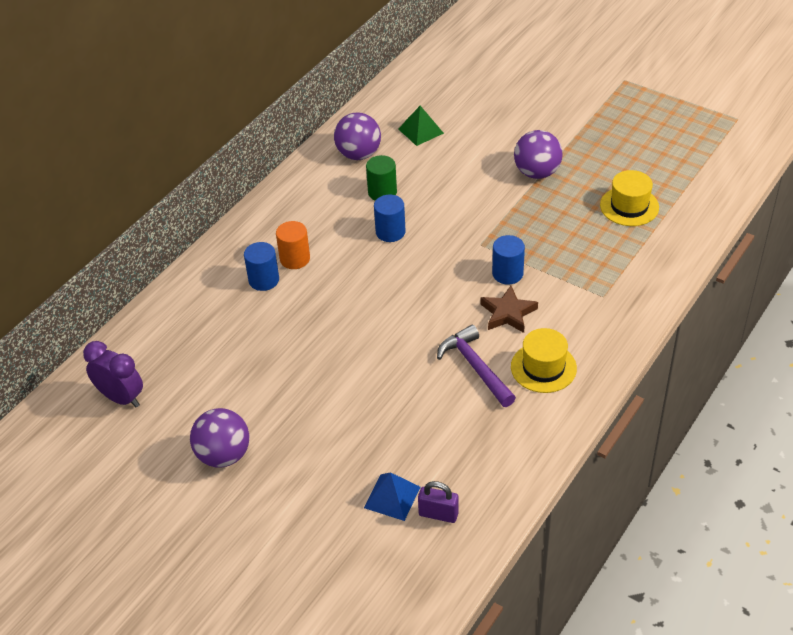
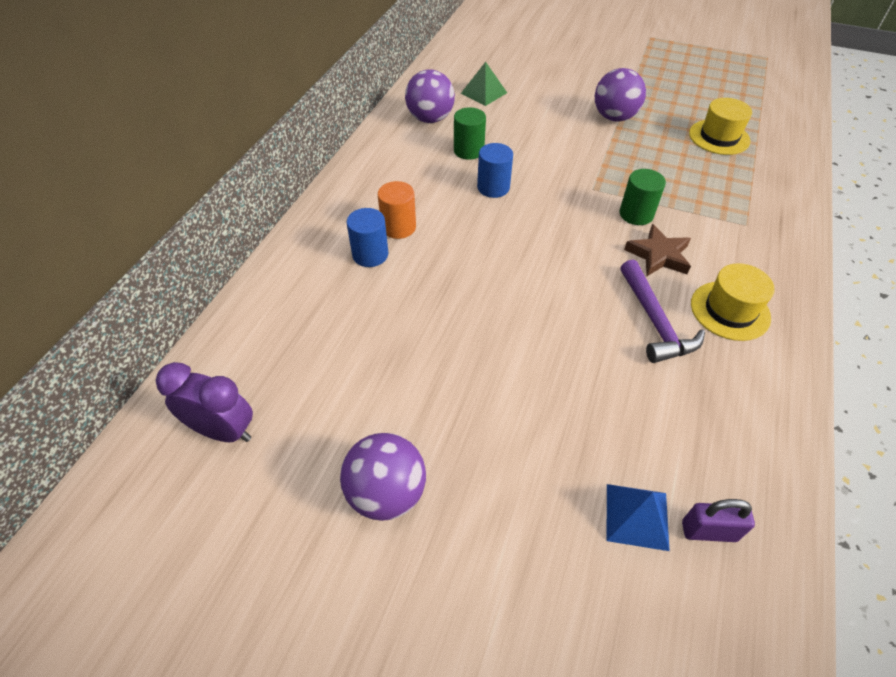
camera: 15 degrees left, 5 degrees up
(475, 367) = (654, 321): purple hammer -> purple hammer turned 150 degrees counterclockwise
(507, 273) = (636, 214): blue cylinder -> green cylinder

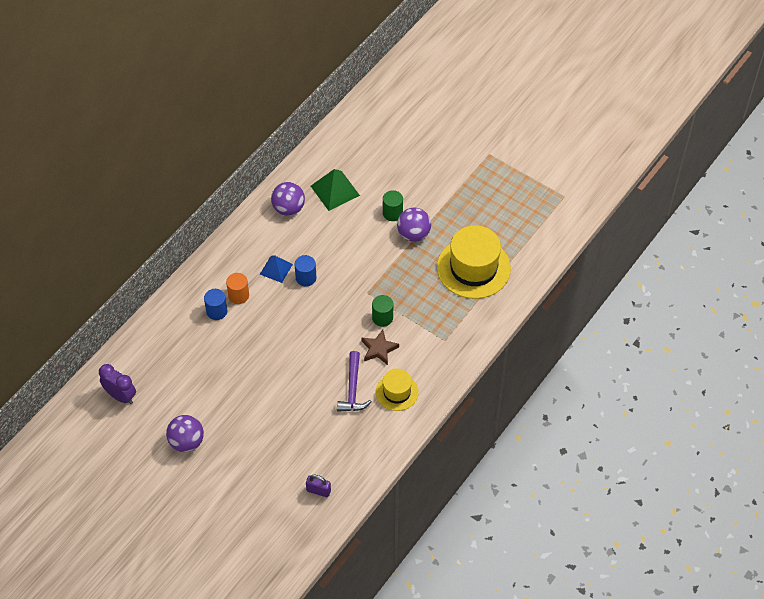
camera: 15 degrees right, 5 degrees up
(468, 150) = (303, 243): green cylinder -> green cylinder (392, 213)
(484, 93) = (335, 190): green pyramid -> green pyramid, size x1.51
(637, 516) = (291, 477): blue pyramid -> blue pyramid (276, 269)
(719, 137) = (473, 268): yellow hat -> yellow hat, size x1.81

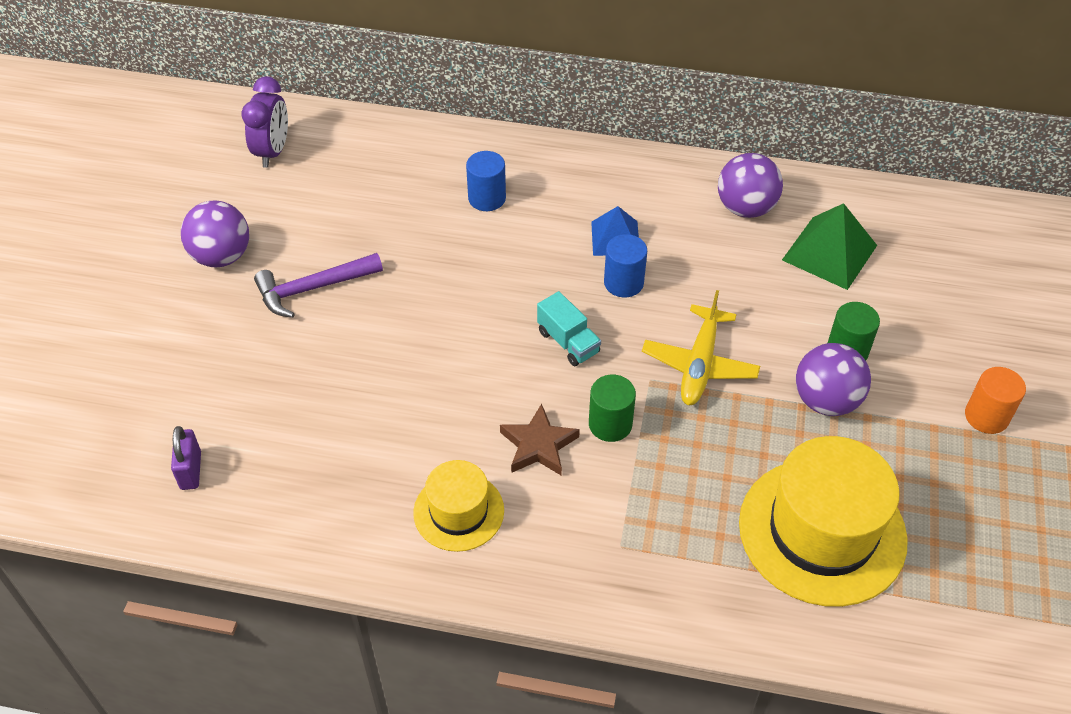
camera: 65 degrees right, 5 degrees down
(238, 295) = (533, 212): orange cylinder -> orange cylinder (986, 416)
(328, 314) = (568, 342): none -> turquoise truck
(353, 389) = (431, 438): purple hammer -> purple hammer (313, 288)
(369, 270) = (699, 364): none -> yellow plane

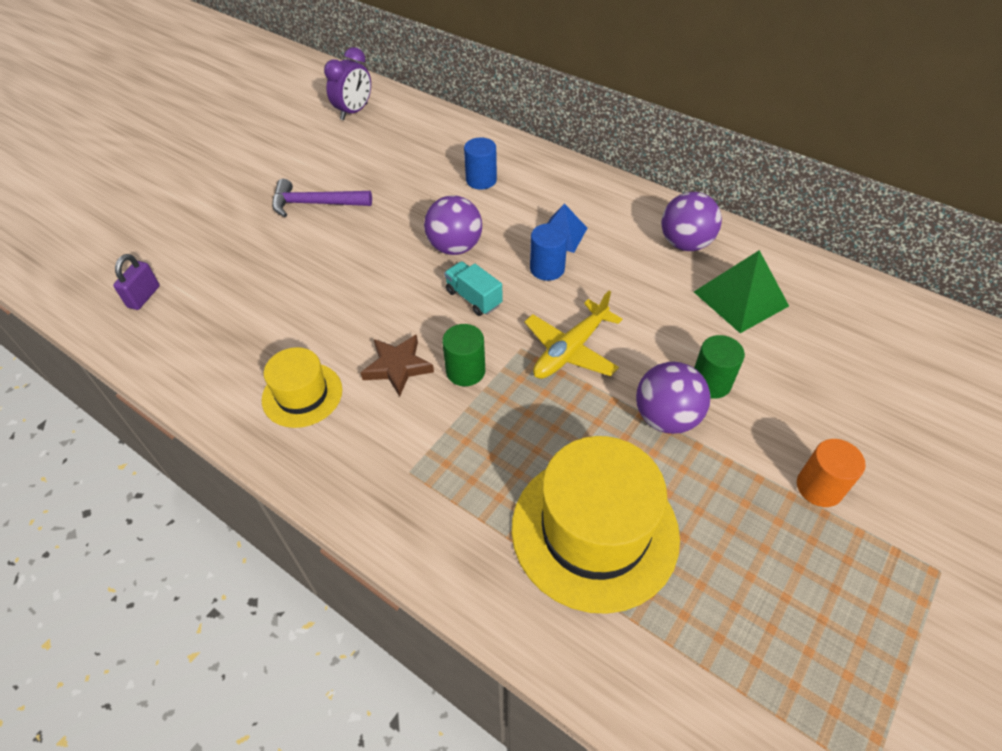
camera: 25 degrees right, 0 degrees up
(221, 256) = (272, 166): purple ball -> purple ball (455, 247)
(568, 342) = (473, 298): turquoise truck -> turquoise truck turned 150 degrees clockwise

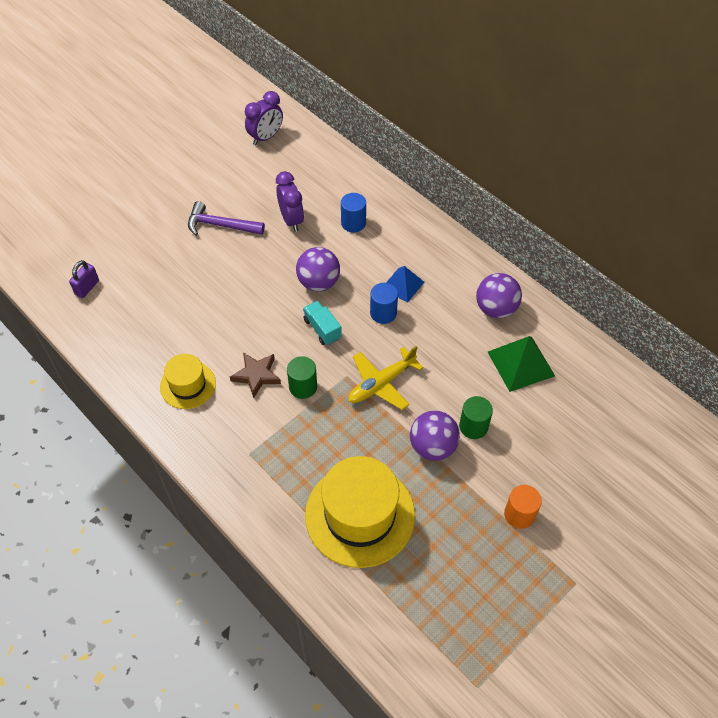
camera: 10 degrees right, 5 degrees up
(404, 187) = (291, 220): none -> purple clock

